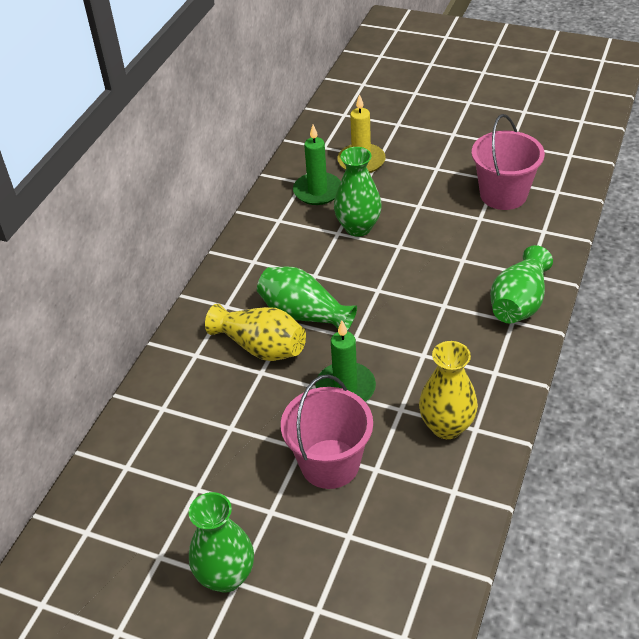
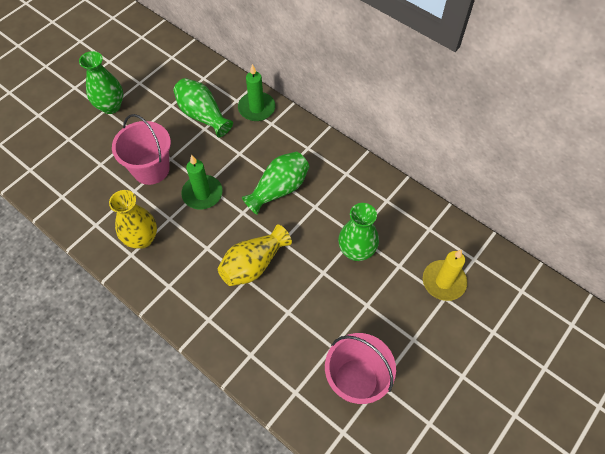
camera: 105 degrees right, 15 degrees up
(261, 347) = (260, 158): yellow vase -> yellow vase (253, 264)
(317, 191) = (413, 236): green candle -> green candle (256, 108)
(519, 303) = (224, 332): green vase -> green vase (203, 115)

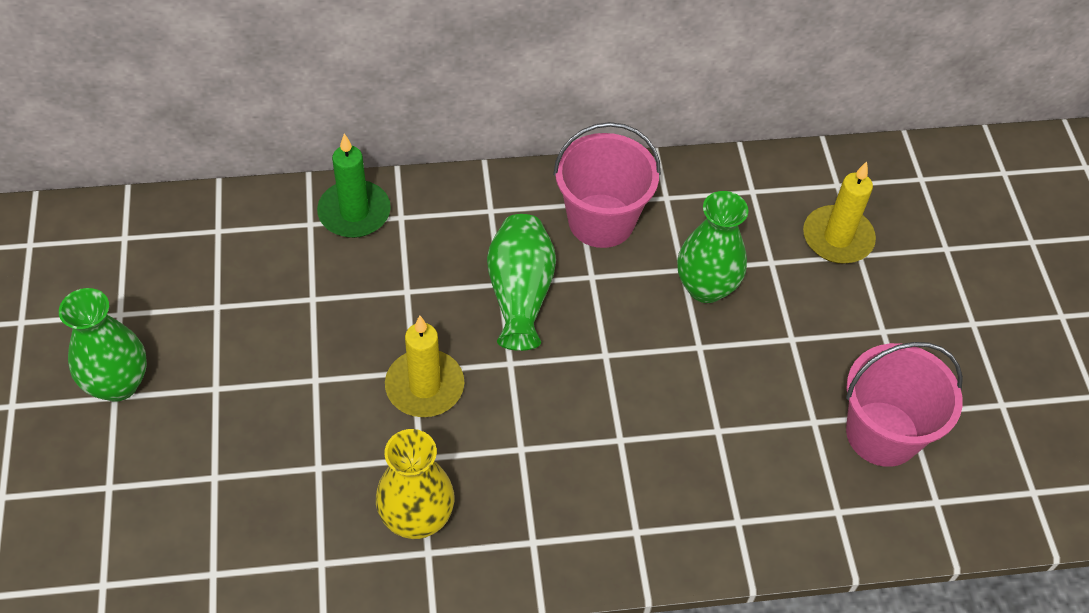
camera: 50 degrees left, 5 degrees down
(151, 169) = (305, 417): pink bucket -> pink bucket (601, 221)
(202, 194) = (424, 386): green candle -> yellow candle
(203, 115) = (287, 282): green vase -> none
(253, 264) = (606, 414): yellow vase -> none

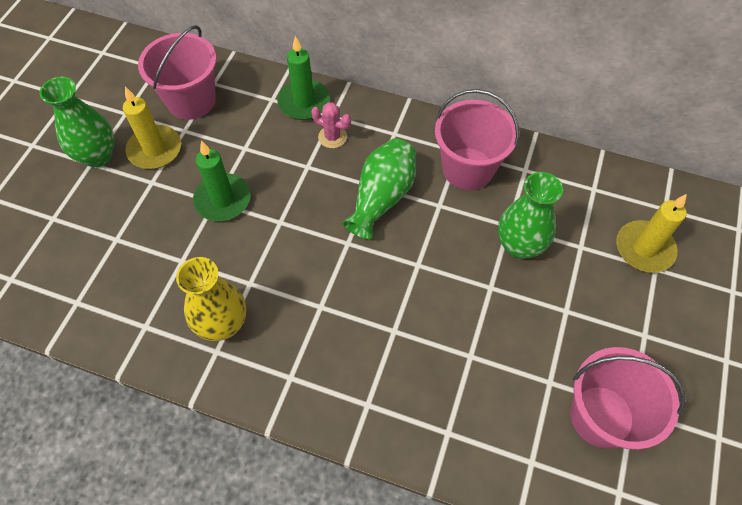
camera: 30 degrees right, 5 degrees up
(202, 264) = (191, 100): none -> pink bucket
(324, 373) = (223, 200): none -> green candle
(417, 243) = (332, 137): none -> pink cactus
(424, 386) = (281, 235): yellow candle -> yellow candle (155, 150)

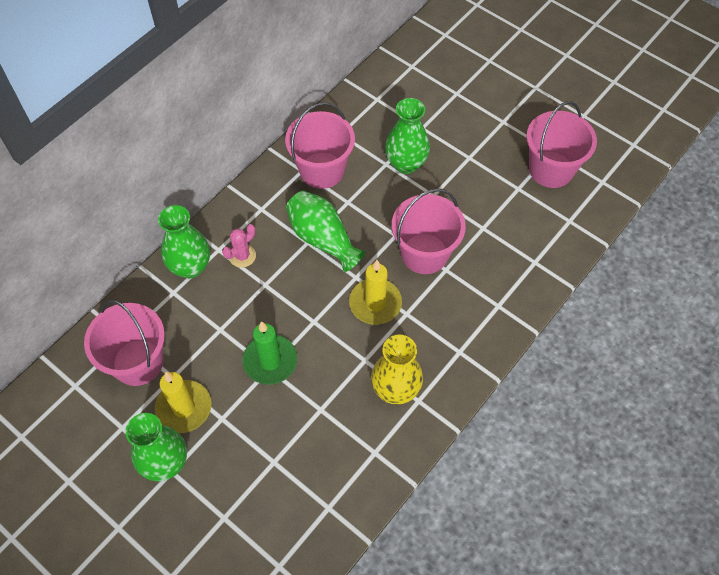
camera: 70 degrees left, 0 degrees up
(304, 102) = (190, 267): green candle -> green vase
(405, 302) = (424, 254): none -> pink bucket
(644, 248) = (439, 92): yellow candle -> yellow candle (375, 303)

